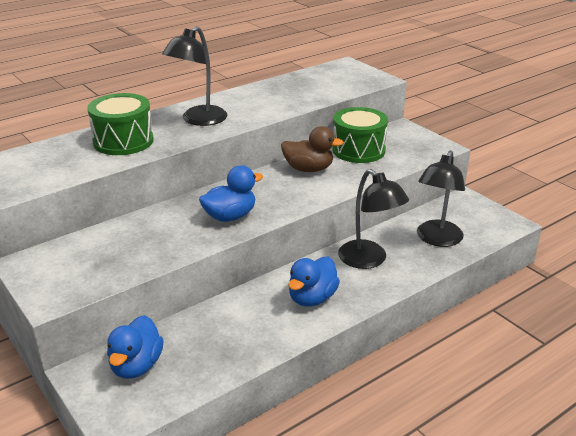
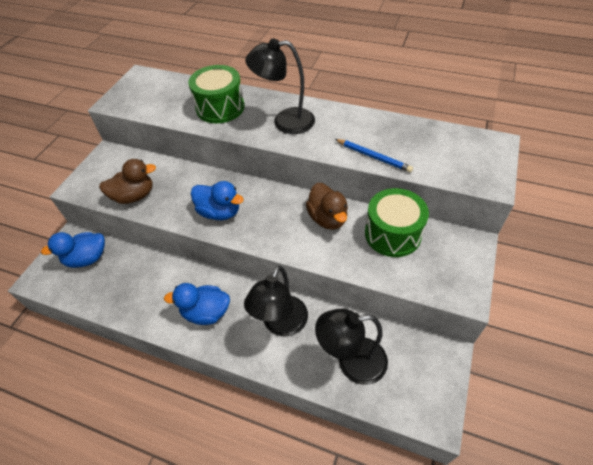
camera: 60 degrees right, 20 degrees up
(131, 260) = (134, 196): none -> brown duck
(298, 103) = (373, 157): none -> blue pencil

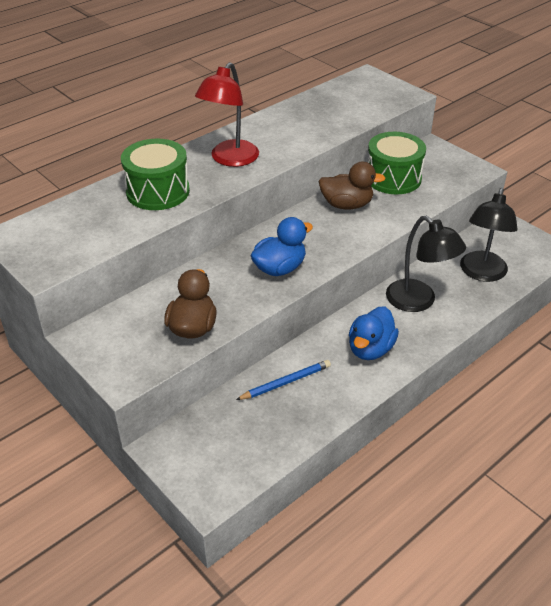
camera: 65 degrees left, 10 degrees down
(87, 258) = (214, 436): blue duck -> none
(285, 122) = (230, 159): black lamp -> red lamp
(373, 157) = (330, 131): blue pencil -> blue pencil (285, 382)

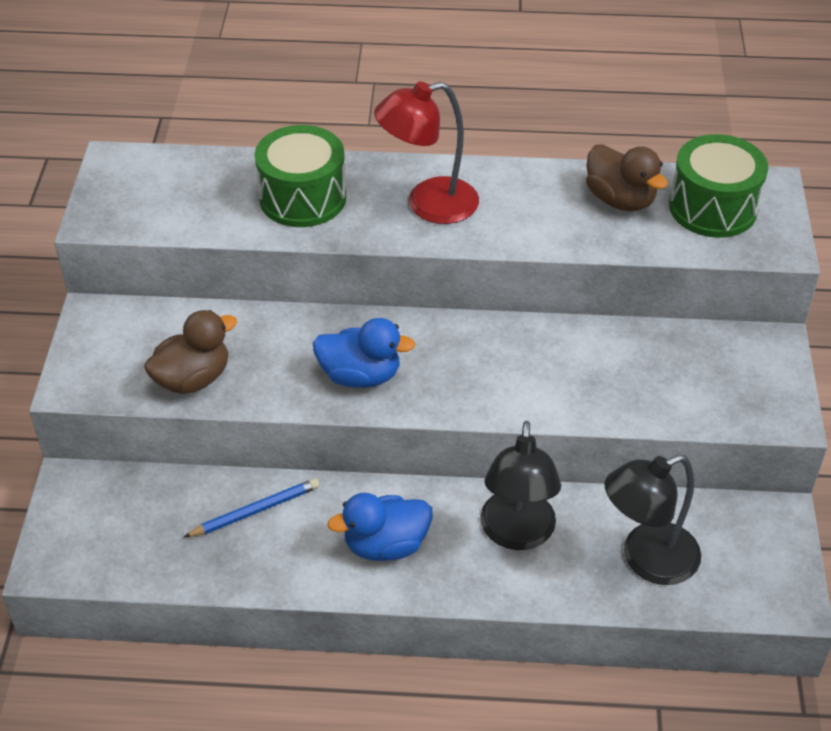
camera: 45 degrees right, 5 degrees up
(285, 382) = (255, 511): blue pencil -> blue pencil turned 45 degrees counterclockwise
(346, 205) = (543, 350): brown duck -> brown duck (620, 200)
(393, 178) = (652, 354): green drum -> green drum (713, 208)

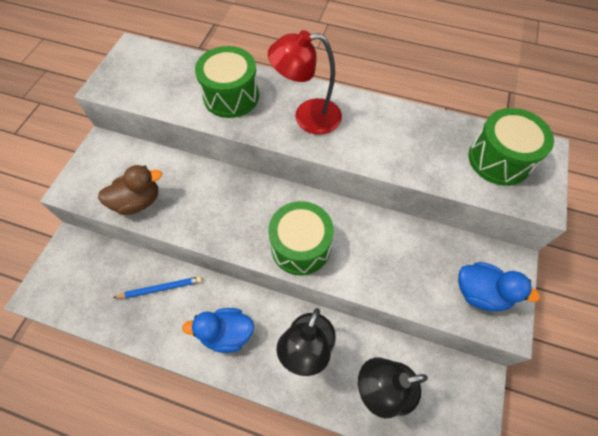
camera: 15 degrees right, 15 degrees up
(360, 376) = (236, 223): blue duck -> blue duck (481, 293)
(468, 385) = (300, 247): none -> green drum
(620, 200) = (436, 139): brown duck -> none

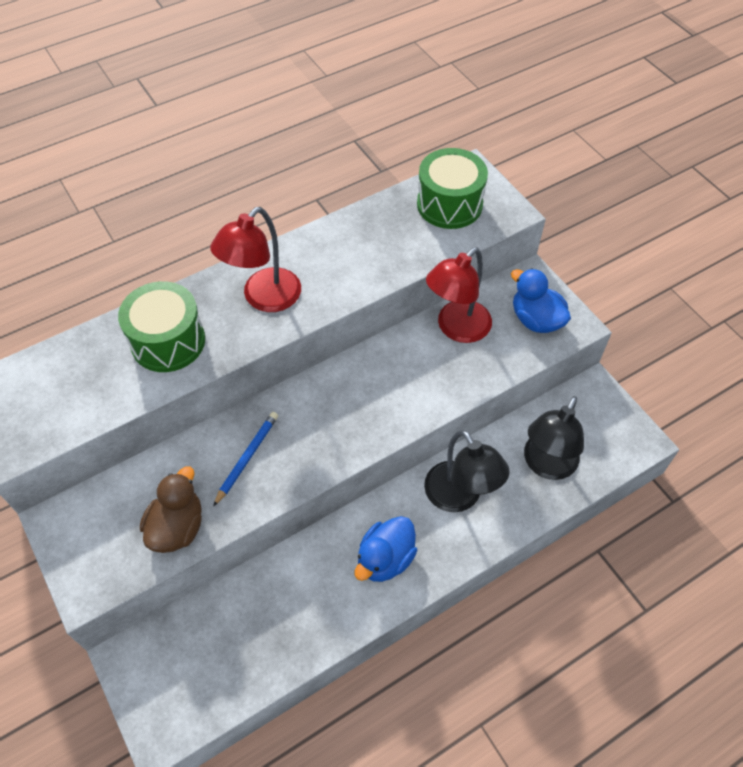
camera: 50 degrees left, 5 degrees down
(161, 288) = (279, 591): blue pencil -> blue pencil (247, 458)
(300, 247) = (373, 416): green drum -> none
(417, 246) = (456, 329): none -> red lamp
(481, 293) = (536, 320): blue duck -> blue duck turned 105 degrees counterclockwise

